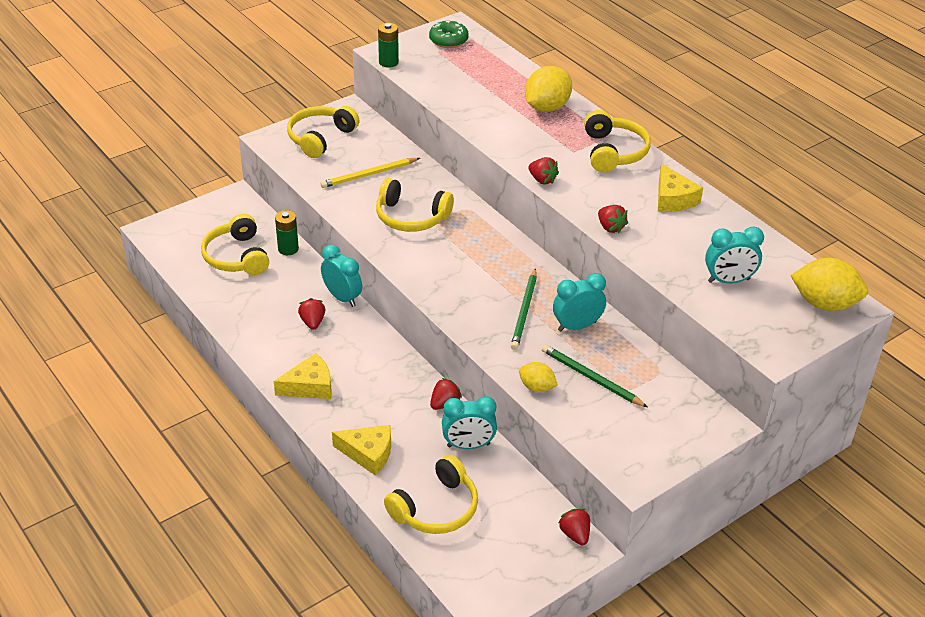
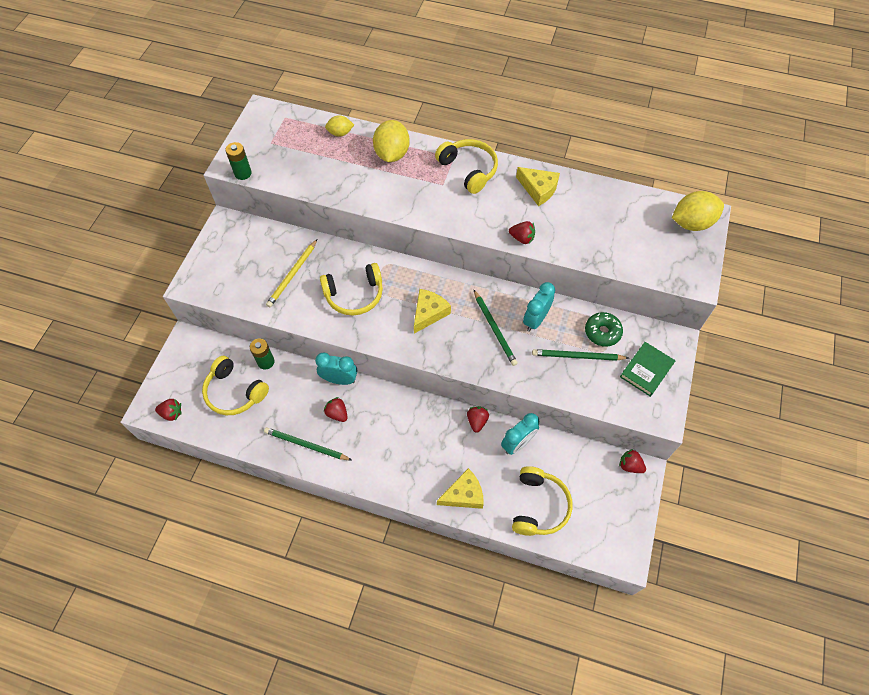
camera: 35 degrees left, 20 degrees up
(259, 330) = (306, 445): none -> green pencil
(309, 386) = (381, 467): yellow cheese -> yellow cheese (429, 313)
(320, 138) = (228, 261): yellow headphones -> none
(448, 40) = (269, 128): green donut -> green donut (602, 332)
(537, 387) = (553, 386): yellow lemon -> yellow lemon (340, 133)
(542, 180) = (444, 222): red strawberry -> red strawberry (172, 413)
(658, 430) = (646, 370): none -> green book
(728, 280) = (626, 239): turquoise clock -> none

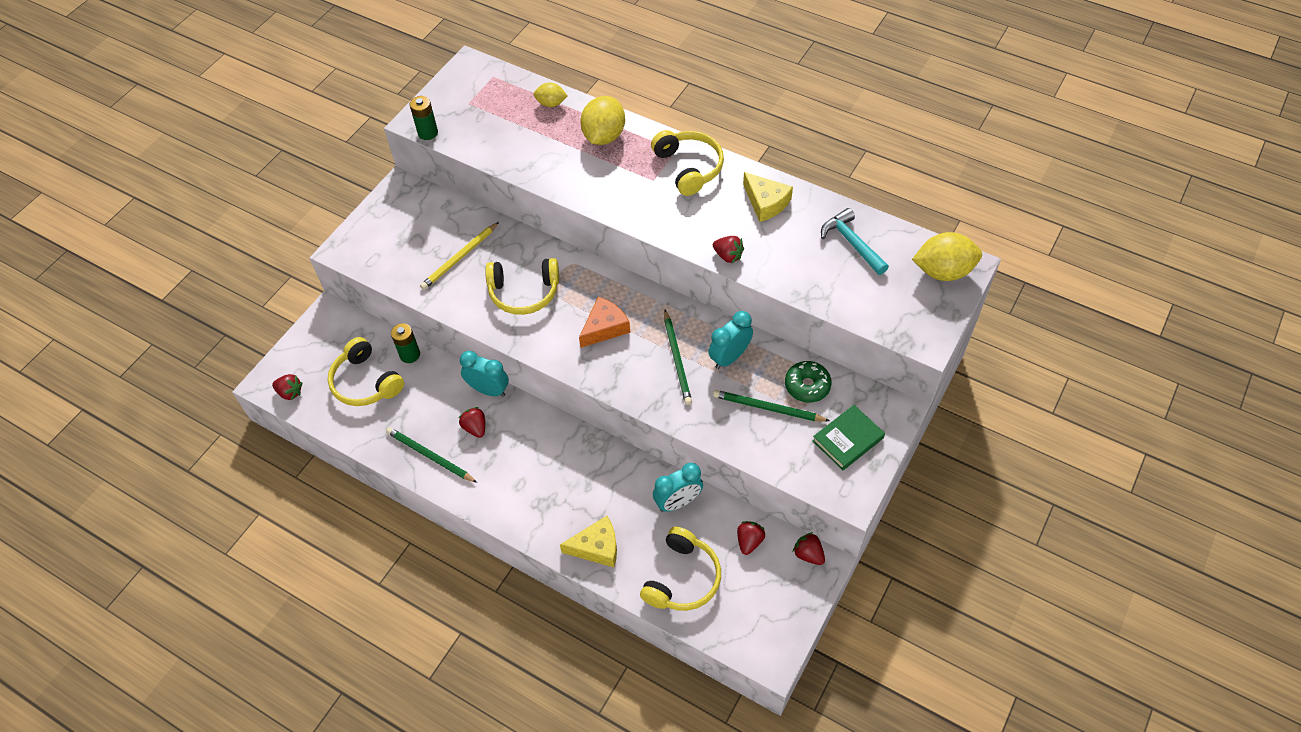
camera: 15 degrees right, 5 degrees down
(429, 313) = (604, 327): yellow cheese -> orange cheese
(477, 421) = (636, 467): red strawberry -> red strawberry (749, 541)
(615, 211) = (852, 243): none -> turquoise hammer

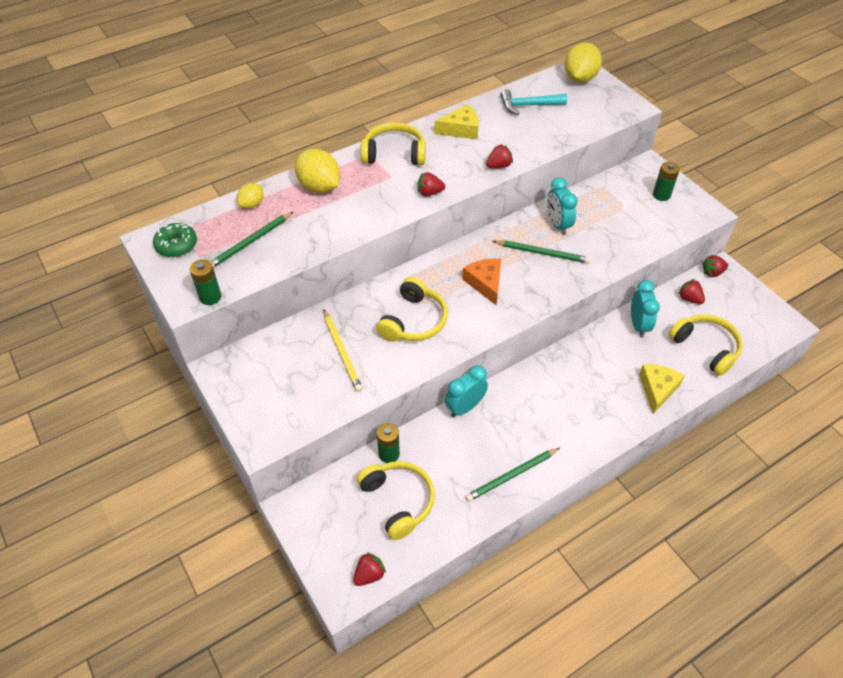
camera: 65 degrees left, 5 degrees down
(366, 382) = (398, 501): yellow headphones -> yellow headphones turned 105 degrees counterclockwise
(475, 428) = (499, 431): red strawberry -> red strawberry (429, 193)
(767, 408) = (614, 223): green pencil -> green pencil (250, 242)
(807, 386) = (606, 196): green donut -> green donut (176, 245)
(848, 439) = (661, 195): green book -> green battery

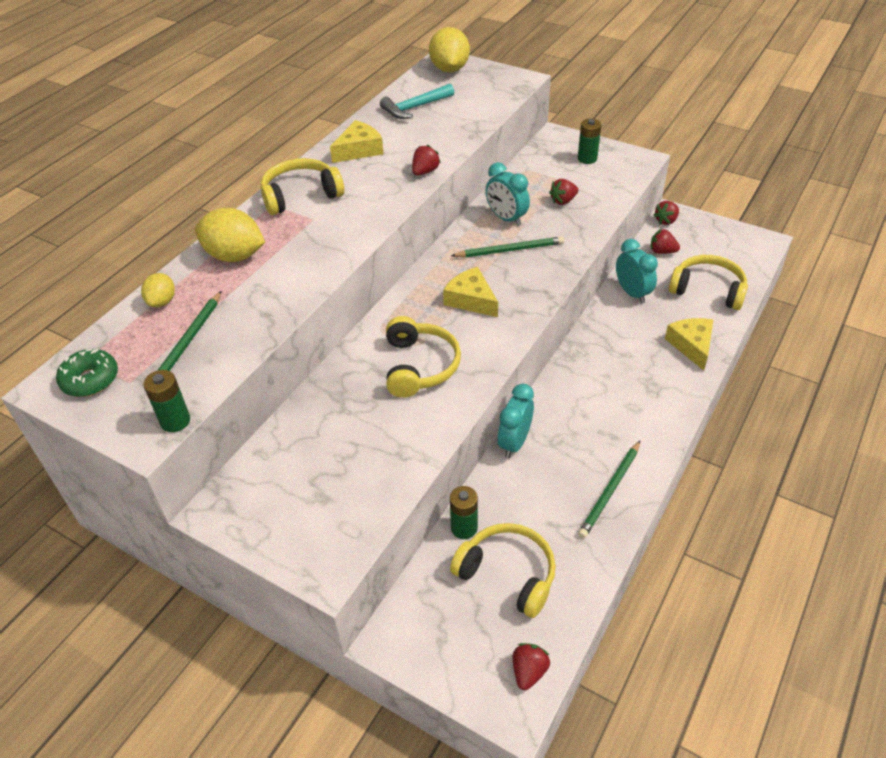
camera: 25 degrees left, 5 degrees down
(342, 352) = (359, 431): yellow pencil -> none
(429, 193) = (368, 221): red strawberry -> red strawberry (563, 201)
(485, 283) = (471, 300): orange cheese -> yellow cheese

